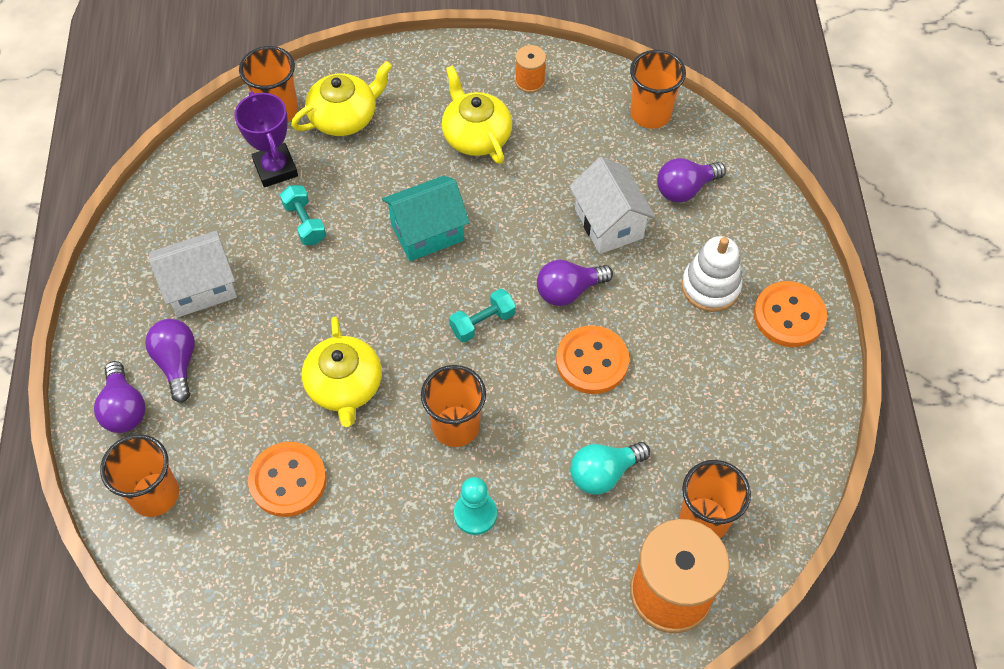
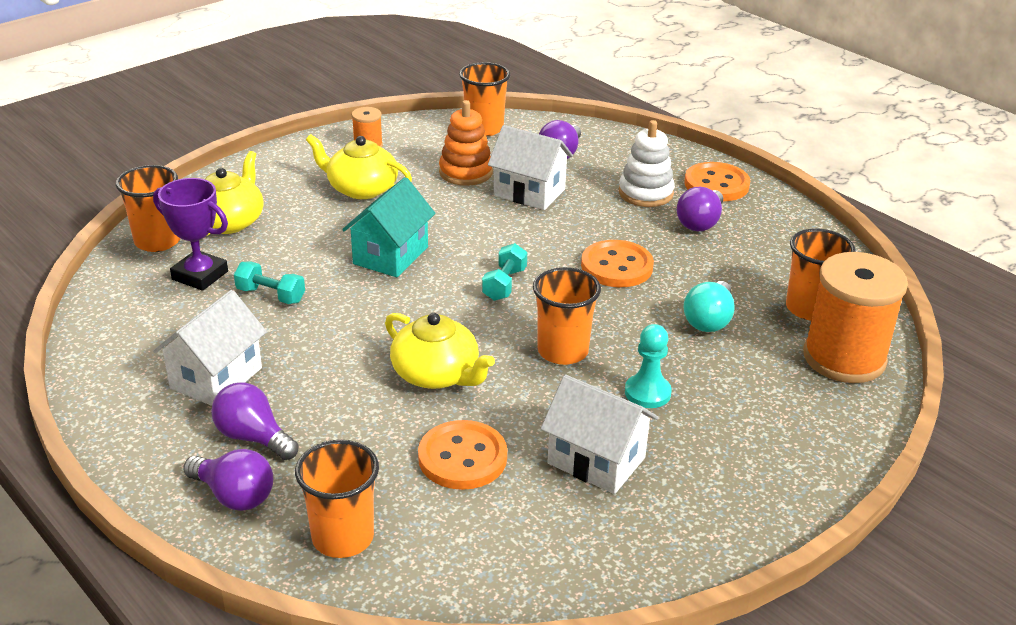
camera: 40 degrees left, 25 degrees down
(373, 551) = (596, 460): none -> white house
(568, 291) = (548, 238): purple light bulb -> purple light bulb (700, 223)
(579, 165) = (466, 172): none -> orange stacking toy

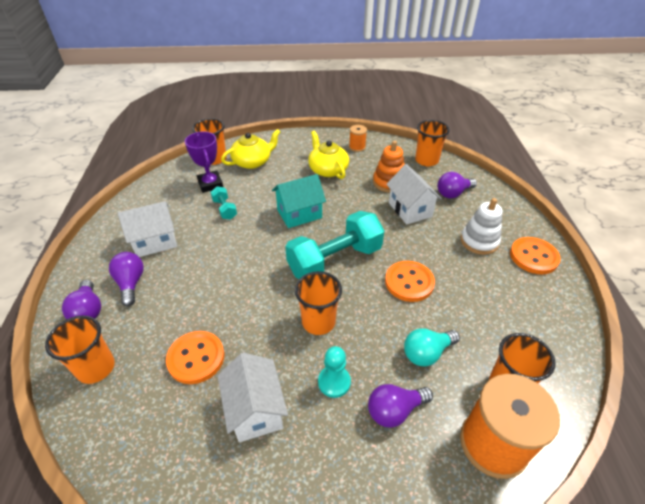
camera: 40 degrees right, 10 degrees up
(437, 374) = (242, 297): yellow teapot -> none
(504, 284) = (335, 260): turquoise dumbbell -> turquoise dumbbell, size x2.22
(700, 223) = (494, 279): purple light bulb -> purple light bulb (395, 410)

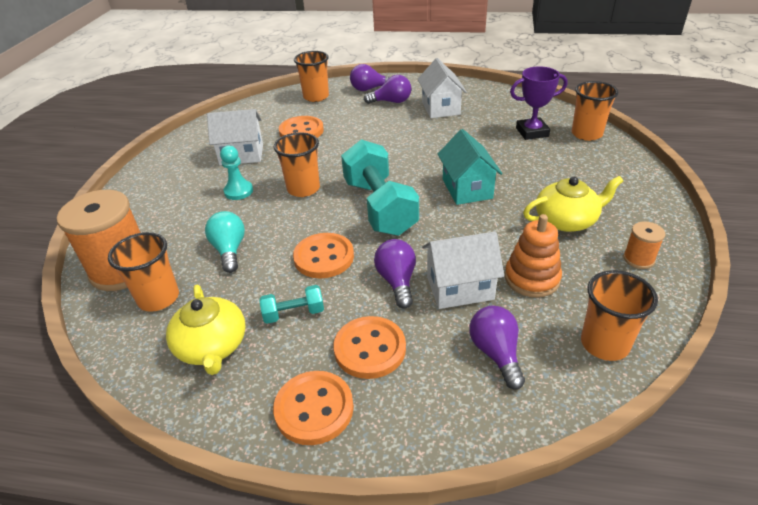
camera: 105 degrees right, 5 degrees down
(224, 209) = (483, 141): turquoise dumbbell -> turquoise dumbbell (294, 313)
(252, 162) = (582, 160): yellow teapot -> yellow teapot (212, 346)
(395, 410) = (192, 219): purple light bulb -> purple light bulb (397, 281)
(479, 241) = (370, 349): white stacking toy -> orange button

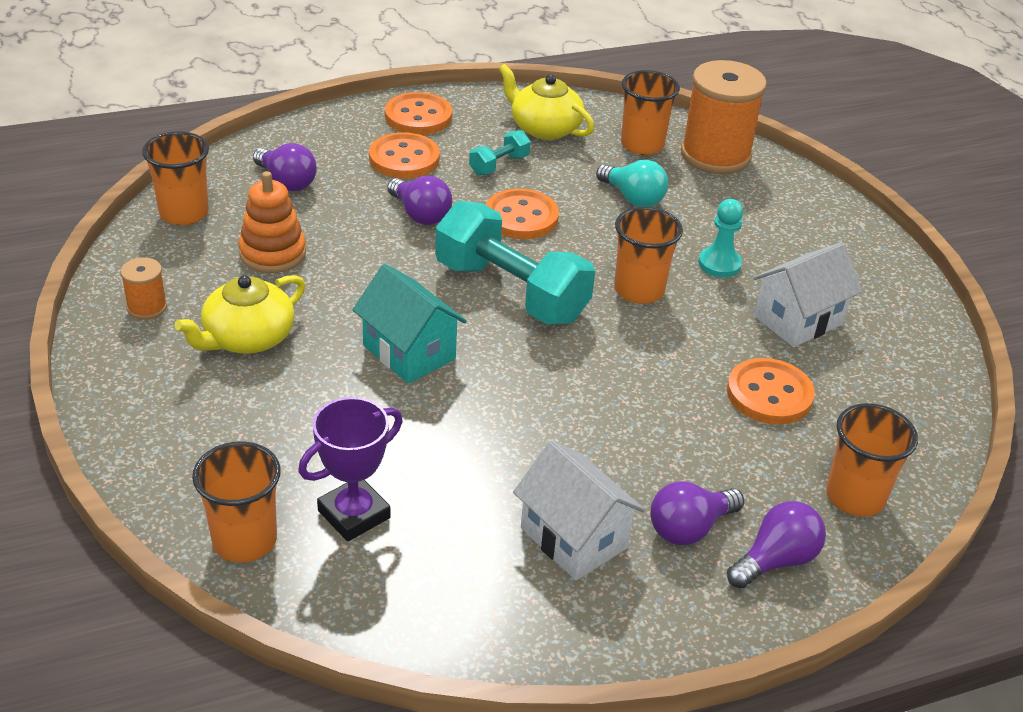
camera: 145 degrees right, 0 degrees up
(460, 288) = (349, 225): white house -> none

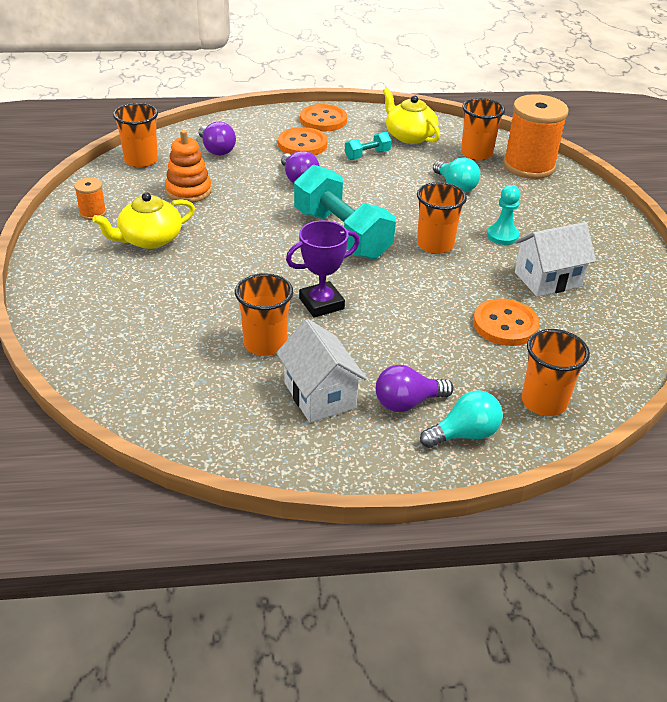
camera: 15 degrees right, 0 degrees up
(244, 540) = (93, 360): orange cup -> orange cup (265, 344)
(354, 514) = (173, 356): purple trophy -> purple trophy (321, 303)
(409, 352) = (254, 262): turquoise house -> none
(521, 217) = (369, 189): orange button -> none
(775, 560) = (464, 434): purple light bulb -> turquoise light bulb

